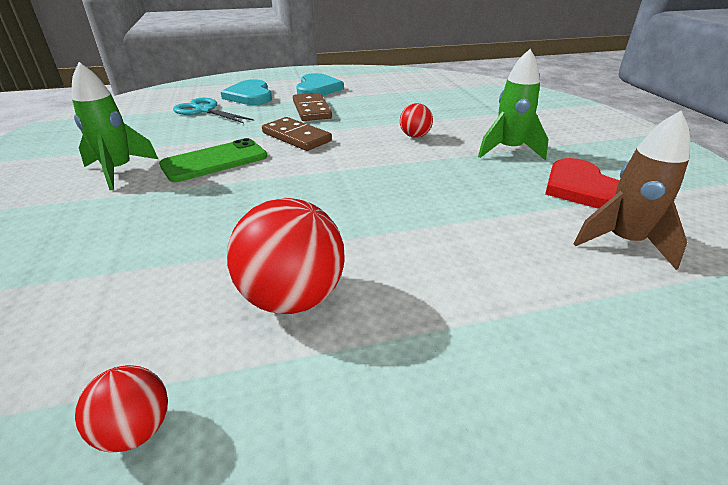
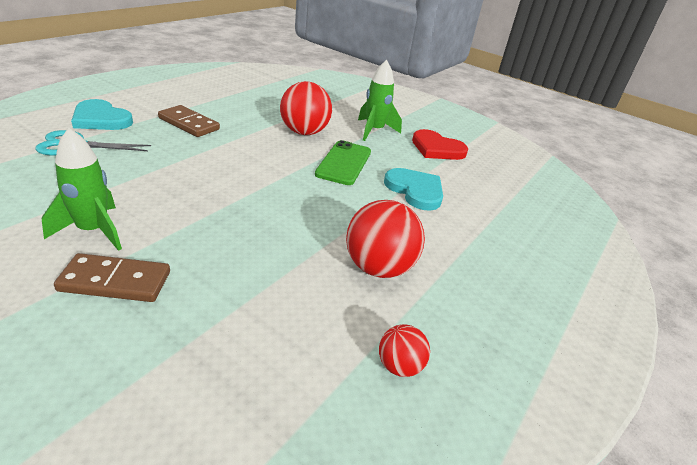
camera: 45 degrees left, 0 degrees up
(215, 161) = (176, 194): green phone -> green phone (344, 163)
(296, 137) = (215, 154): brown domino -> brown domino (115, 281)
(317, 89) = (161, 99): turquoise heart -> turquoise heart (415, 190)
(415, 136) = (304, 132): red ball -> red ball, size x1.88
(623, 242) = (484, 176): brown rocket -> none

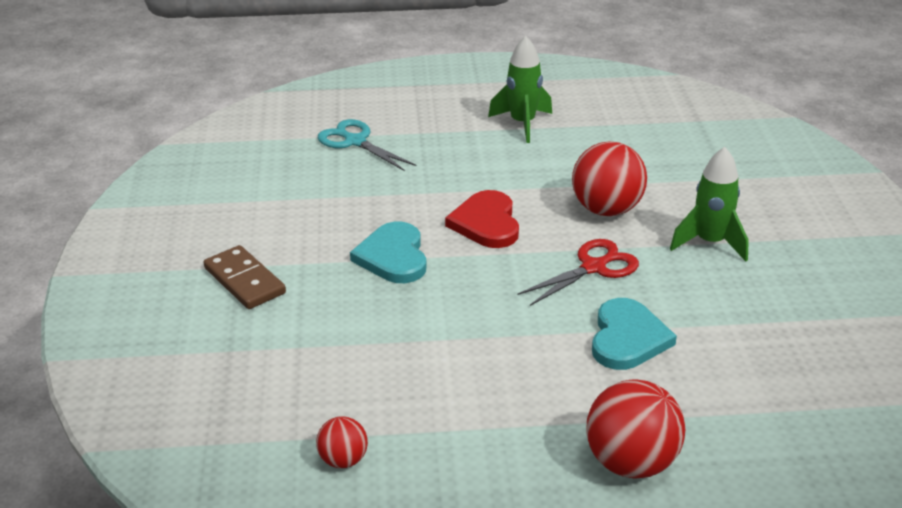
camera: 55 degrees right, 0 degrees up
(93, 231) = (276, 232): green rocket -> green rocket (522, 124)
(101, 119) = (410, 117): turquoise heart -> turquoise heart (393, 256)
(188, 124) = (488, 151): brown domino -> none
(344, 163) = (593, 267): green phone -> red scissors
(378, 268) = (450, 385): red ball -> red ball (631, 463)
(437, 148) = (764, 303): red heart -> red heart (486, 223)

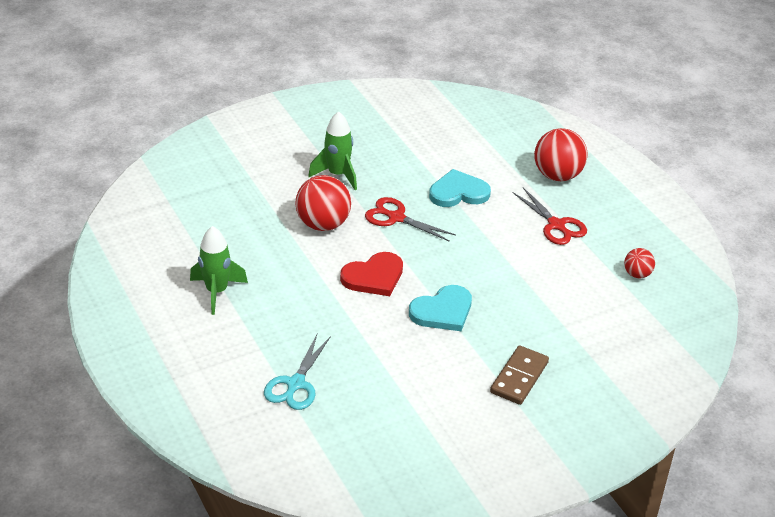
camera: 115 degrees left, 5 degrees up
(503, 413) = (556, 225): none -> red scissors

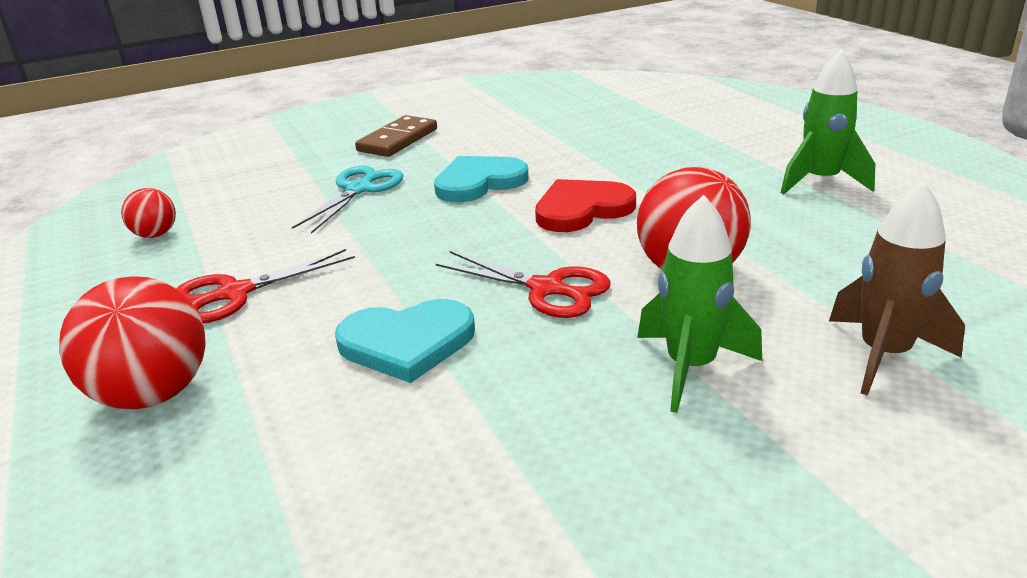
camera: 175 degrees left, 10 degrees down
(258, 175) = (884, 355): none -> brown rocket
(295, 384) = (664, 122): turquoise scissors -> turquoise scissors (359, 189)
(556, 225) = (235, 293): red scissors -> red scissors turned 90 degrees counterclockwise

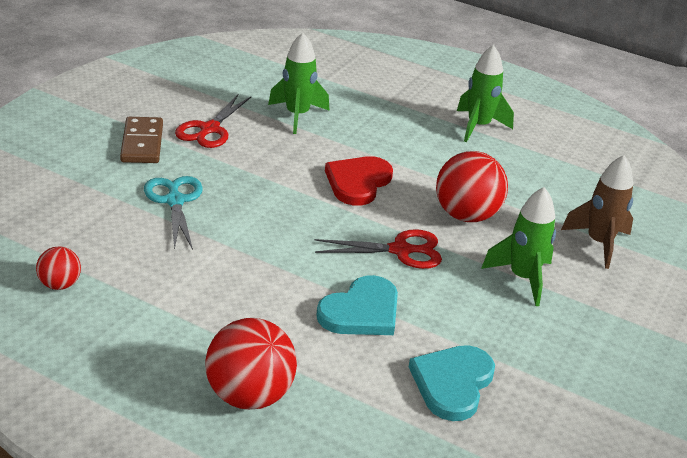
camera: 40 degrees left, 5 degrees up
(235, 293) = (202, 313): red scissors -> red scissors (209, 129)
(479, 182) = (260, 174): turquoise heart -> turquoise heart (452, 383)
(589, 140) = (297, 115): none -> green rocket

